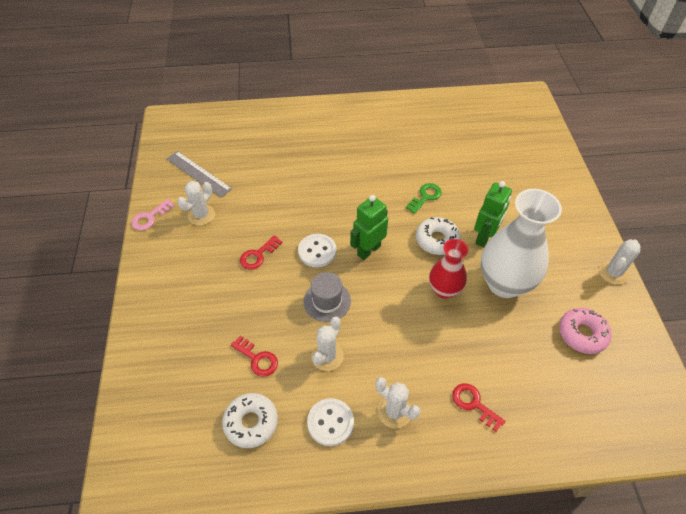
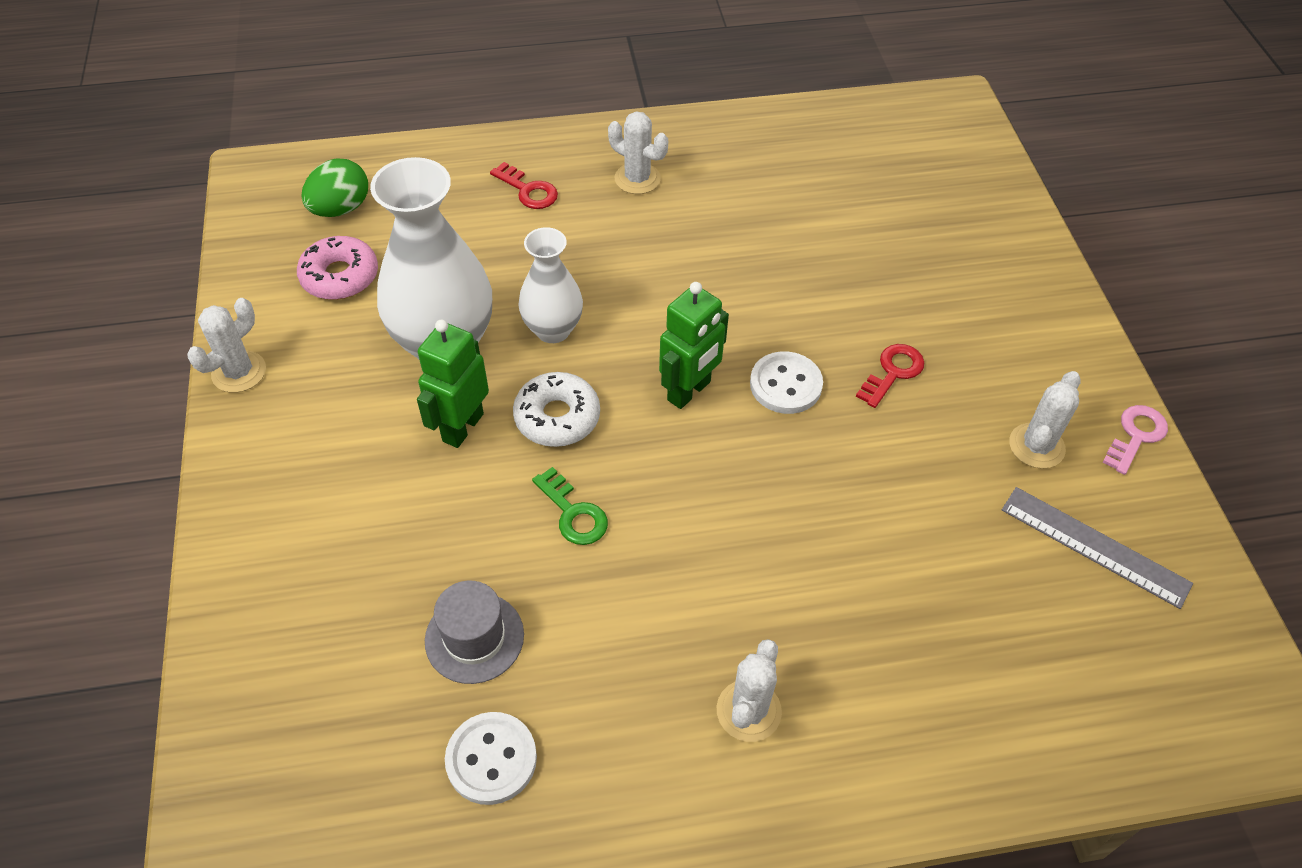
camera: 175 degrees right, 0 degrees up
(251, 423) = (825, 162): white donut -> none
(257, 359) = (840, 226): red key -> none
(327, 301) = (752, 304): grey hat -> grey hat (474, 637)
(327, 356) = (738, 233): white cactus -> white cactus (748, 711)
(330, 422) = (721, 166): white button -> white button (491, 759)
(425, 197) = (573, 513): green key -> green key turned 75 degrees counterclockwise
(444, 290) = (553, 330): red vase -> white vase
(604, 393) = (340, 209): none -> green egg

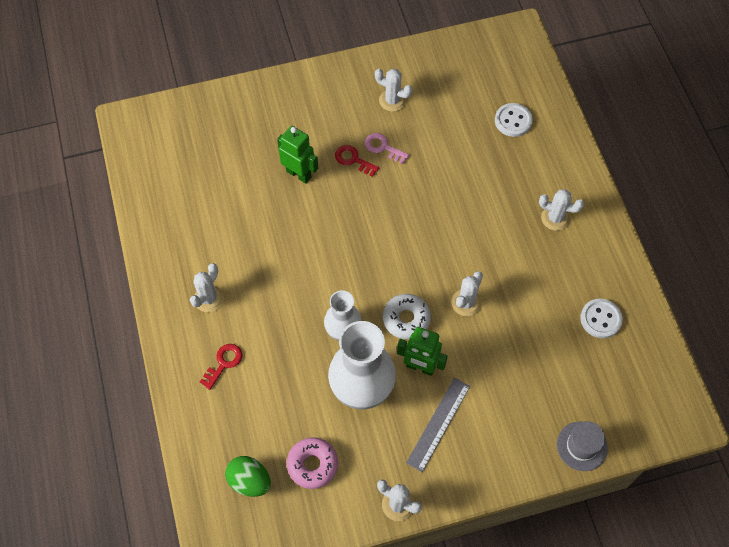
camera: 95 degrees left, 10 degrees up
(474, 637) = (544, 337): grey hat -> grey hat (582, 446)
(573, 513) = (466, 302): green key -> white cactus
(689, 391) = (379, 255): green robot -> green robot (299, 174)
(785, 385) = (368, 209): white button -> white button (513, 121)
(1095, 546) = (446, 83): grey ruler -> grey ruler (438, 424)
(1136, 436) = (380, 60): pink key -> pink key (383, 147)

